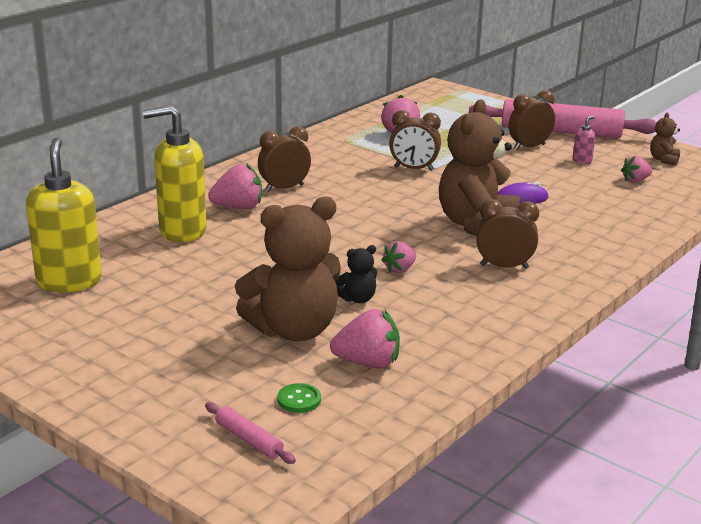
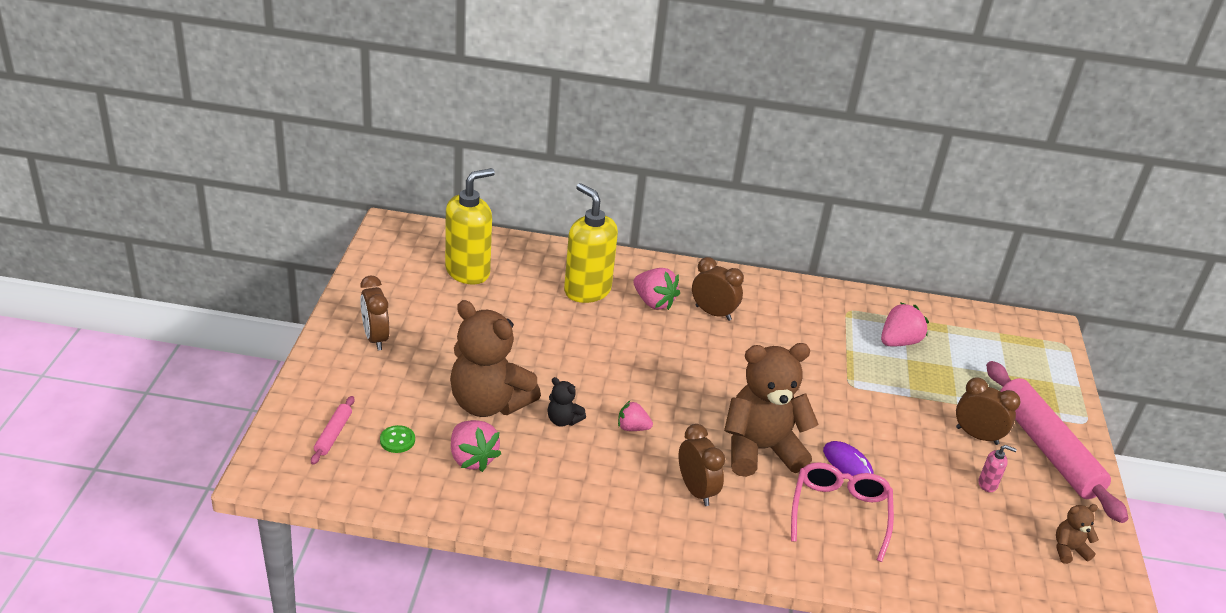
camera: 55 degrees right, 10 degrees up
(413, 169) = (835, 373): brown clock -> brown clock (375, 338)
(574, 219) = (839, 513): none -> pink glasses
(635, 180) = (984, 538): pink strawberry -> none

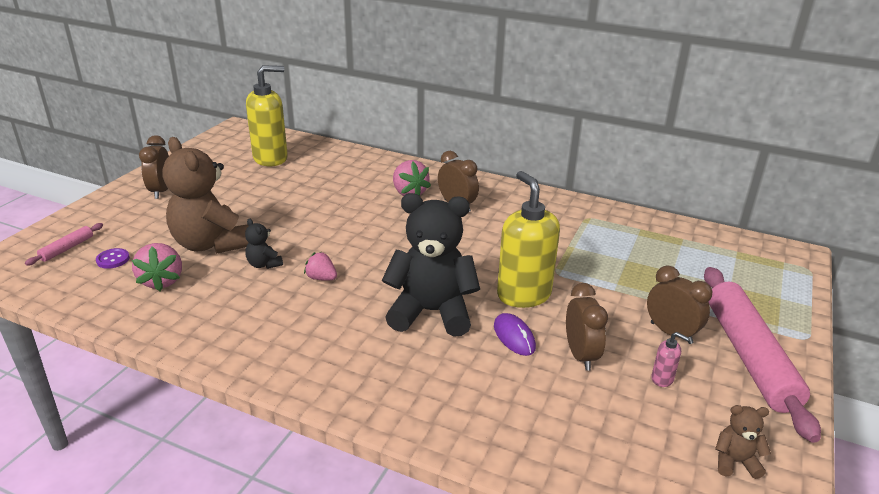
camera: 20 degrees right, 5 degrees down
(397, 440) = (113, 259): green button -> purple button
(587, 290) = (357, 179): yellow soap dispenser -> yellow soap dispenser (523, 295)
(696, 490) = (344, 336): brown clock -> brown clock (580, 355)
(760, 449) = (431, 312): brown teddy bear -> black teddy bear
(839, 513) = (478, 379): pink glasses -> none
(899, 342) = (625, 246): pink strawberry -> none

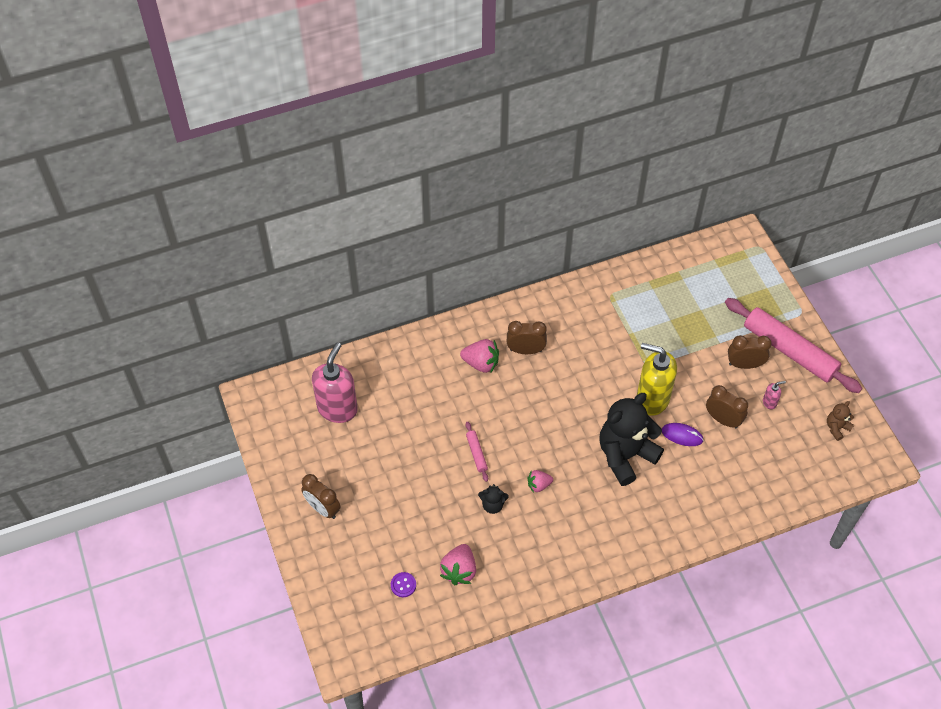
camera: 45 degrees left, 25 degrees up
(67, 248) = (360, 605): pink rolling pin -> pink rolling pin (476, 453)
(162, 281) = (459, 570): pink strawberry -> pink strawberry turned 75 degrees clockwise
(211, 244) = (437, 519): brown teddy bear -> none
(271, 158) = (337, 409): yellow soap dispenser -> pink soap dispenser

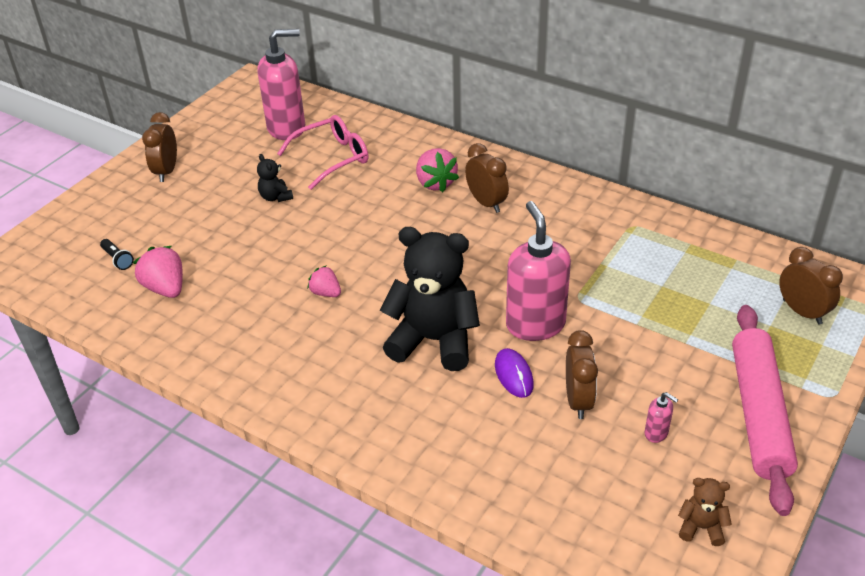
camera: 55 degrees right, 15 degrees down
(400, 402) = (332, 158): none -> pink glasses
(403, 585) = (118, 259): purple button -> black flashlight
(459, 570) = (165, 288): pink strawberry -> pink strawberry turned 75 degrees clockwise
(476, 453) = (322, 232): pink rolling pin -> none
(492, 505) = (268, 272): black teddy bear -> black teddy bear (275, 197)
(652, 399) = (535, 324): yellow soap dispenser -> pink soap dispenser
(744, 364) = (683, 380): brown clock -> brown clock (802, 312)

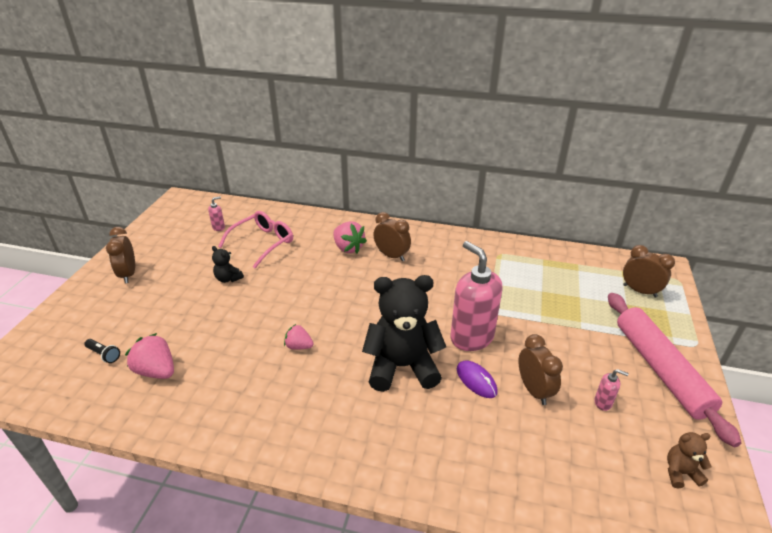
camera: 20 degrees left, 5 degrees down
(287, 128) = (218, 227): pink soap dispenser -> pink soap dispenser, size x0.41

